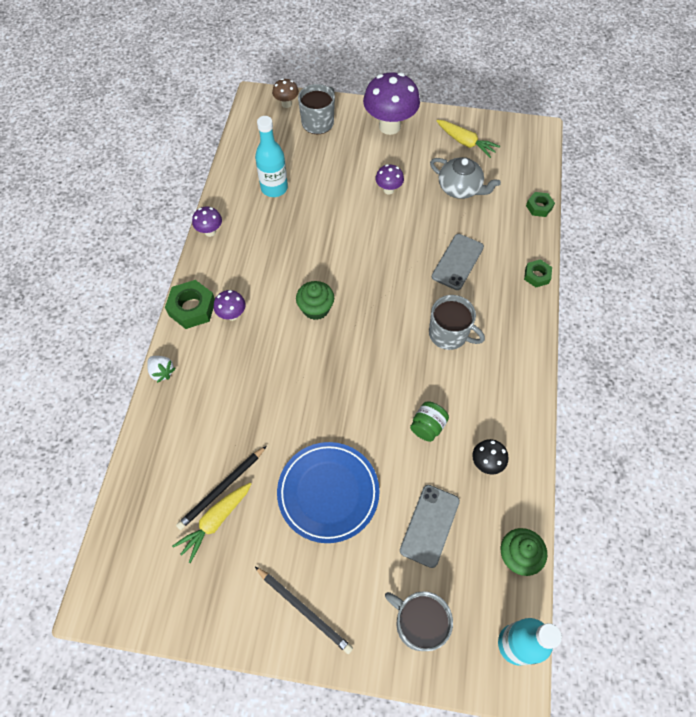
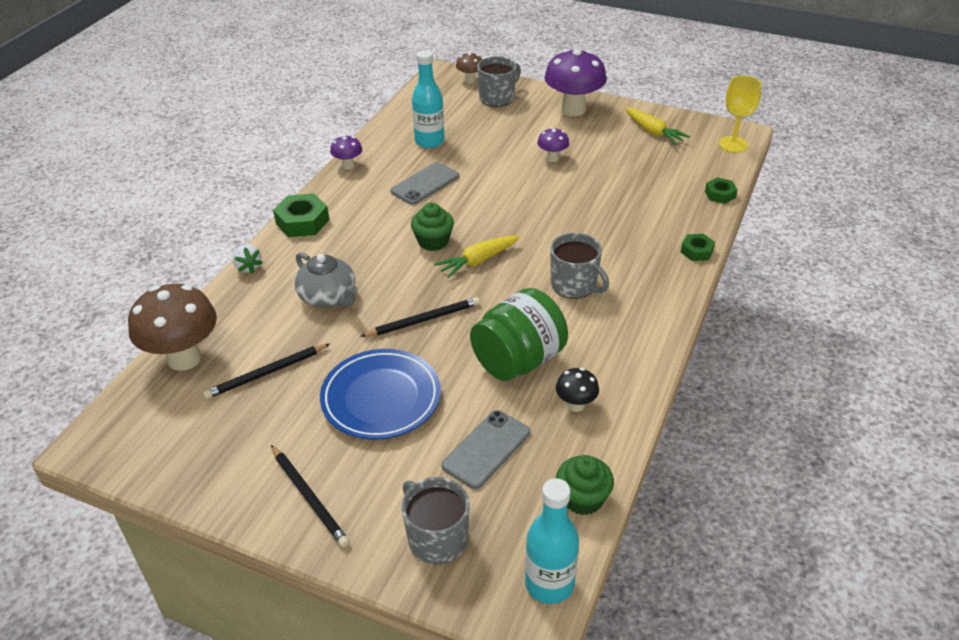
camera: 15 degrees right, 20 degrees down
(143, 489) = (184, 358): none -> brown mushroom
(215, 521) = (247, 400): yellow carrot -> yellow carrot (478, 261)
(232, 315) = (341, 233): purple mushroom -> none
(336, 399) = (423, 320): none -> black pencil
(427, 426) = (518, 360): green jar -> green jar, size x2.03
(457, 262) = (607, 226): grey phone -> grey phone (425, 184)
(460, 188) = (633, 167): grey teapot -> grey teapot (328, 297)
(535, 146) = (733, 144): none -> yellow goblet

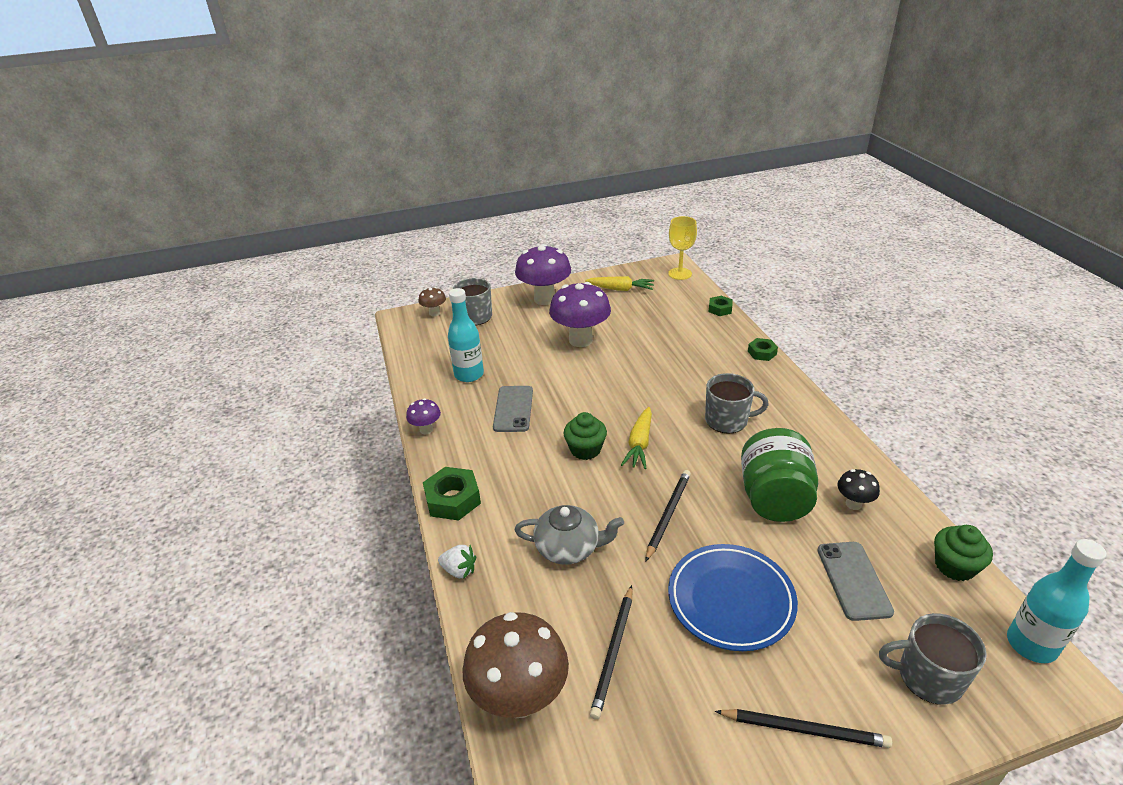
camera: 40 degrees left, 5 degrees down
(552, 158) = (580, 340): purple mushroom -> purple mushroom, size x2.06

